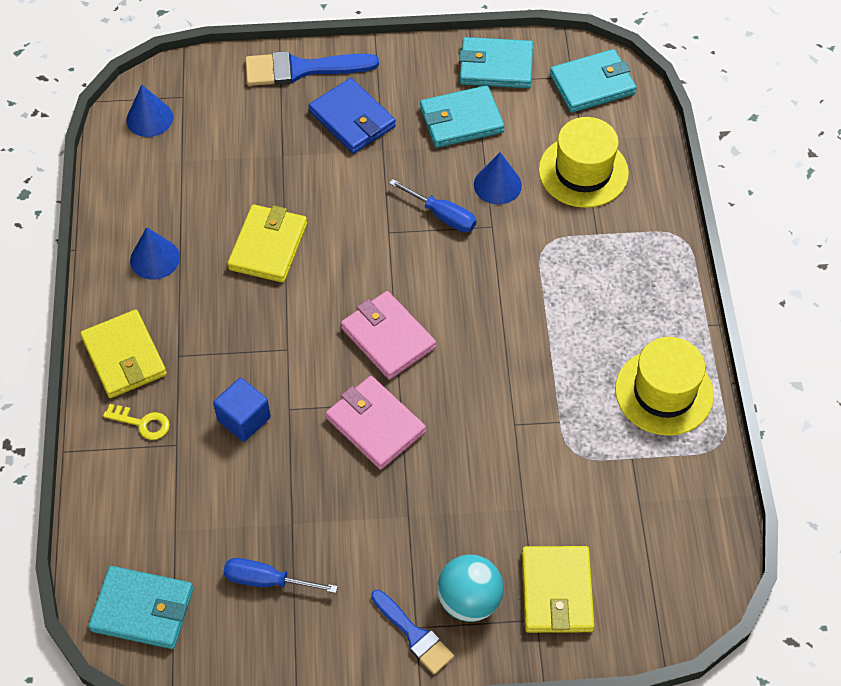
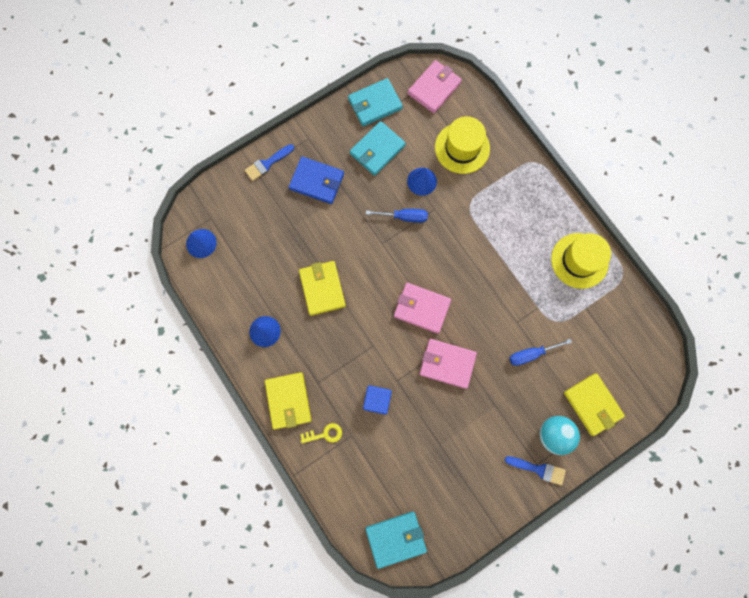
camera: 30 degrees left, 20 degrees up
(124, 357) = (288, 400): yellow wallet -> yellow wallet turned 45 degrees clockwise
(267, 580) = (448, 484): blue screwdriver -> blue screwdriver (531, 354)
(301, 69) = (267, 163): blue brush -> blue brush, size x0.63
(592, 84) = (434, 88): turquoise wallet -> pink wallet

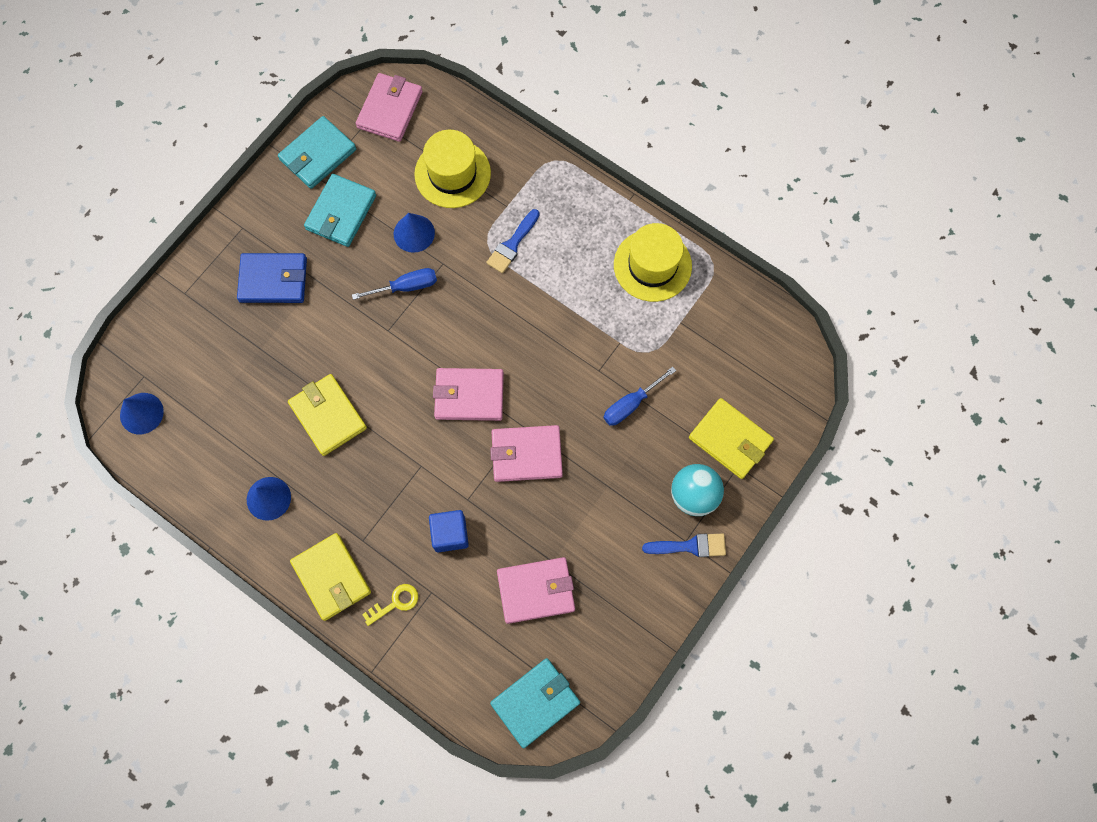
camera: 20 degrees left, 5 degrees down
(267, 163) = (198, 279): blue brush -> blue brush (512, 244)
(422, 461) = (536, 591): none -> pink wallet

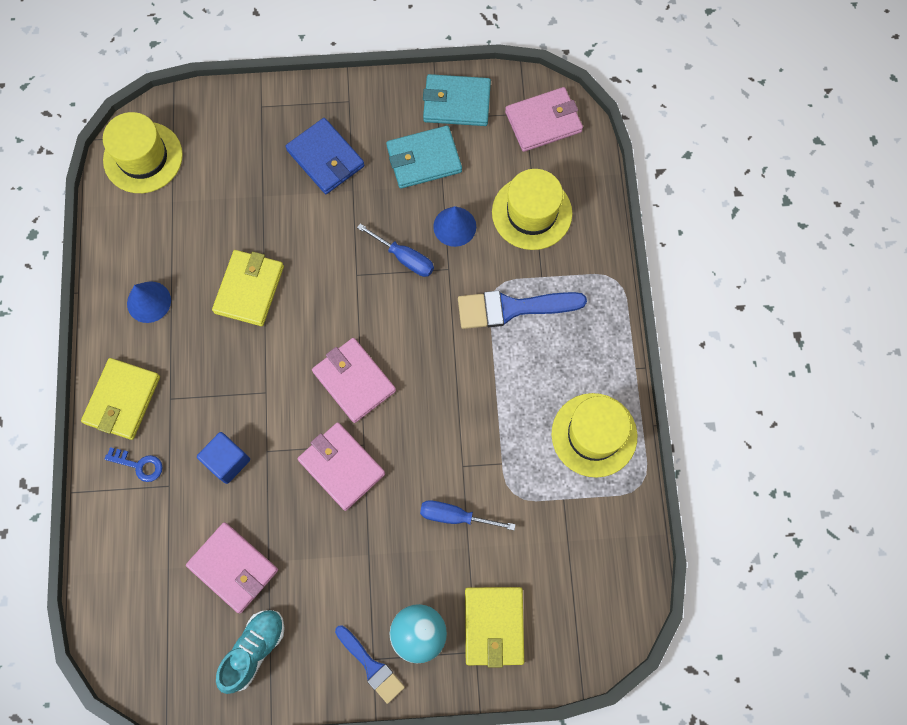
camera: 50 degrees right, 0 degrees up
(141, 413) = (143, 157): blue cone -> yellow hat
(395, 603) = (139, 465): yellow key -> blue key
(512, 244) = (512, 308): blue brush -> blue brush, size x1.58
(535, 702) = (140, 643): turquoise wallet -> none
(610, 621) = (254, 650): none -> turquoise shoe

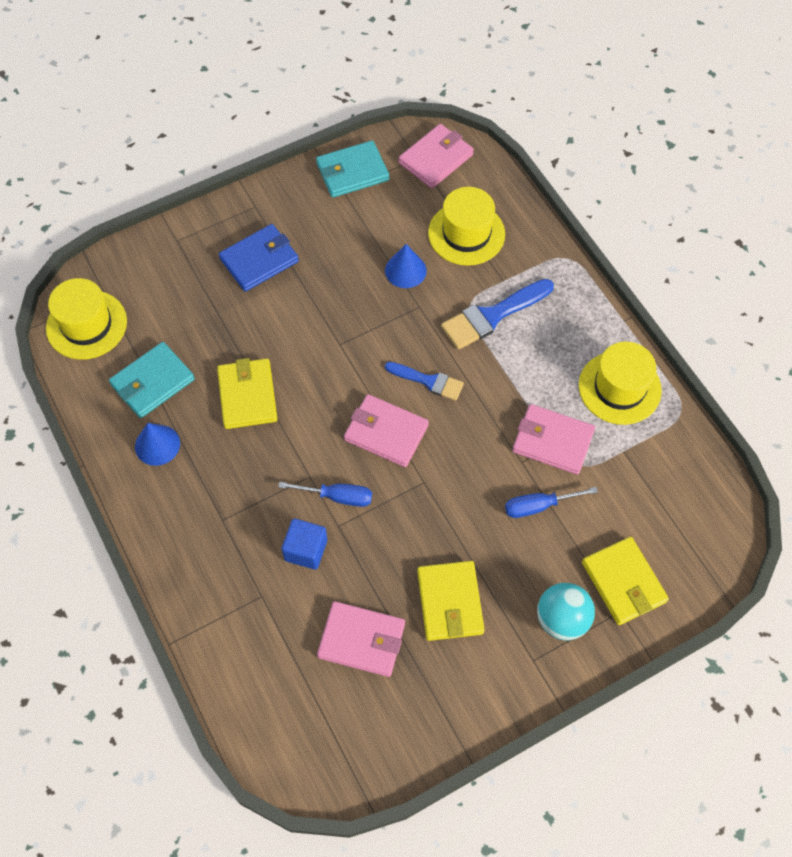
camera: 25 degrees left, 10 degrees down
(122, 400) = (177, 540): yellow wallet -> yellow wallet (450, 602)
(139, 465) = (223, 590): blue key -> none
(254, 650) = (420, 703): turquoise shoe -> none
(325, 158) = (259, 260): blue wallet -> blue wallet turned 60 degrees counterclockwise
(342, 467) = (414, 509): pink wallet -> pink wallet (553, 441)
(371, 666) = (535, 667): blue brush -> blue brush (428, 381)
(404, 258) = (375, 313): blue screwdriver -> blue screwdriver (337, 497)
(424, 159) = (348, 227): turquoise wallet -> turquoise wallet (152, 382)

